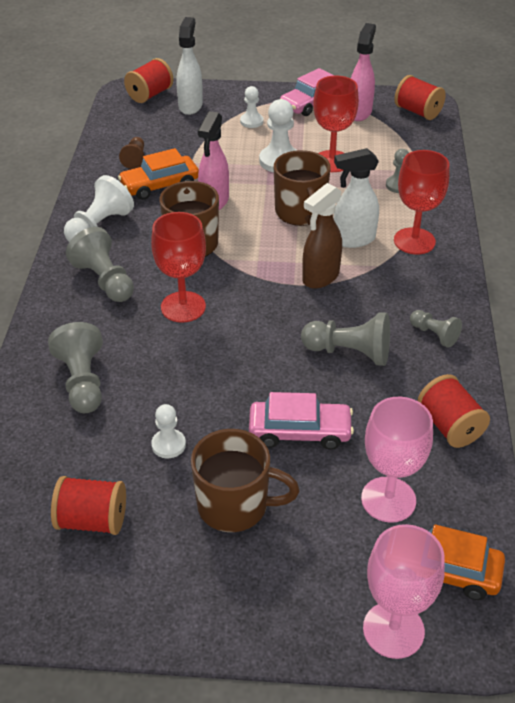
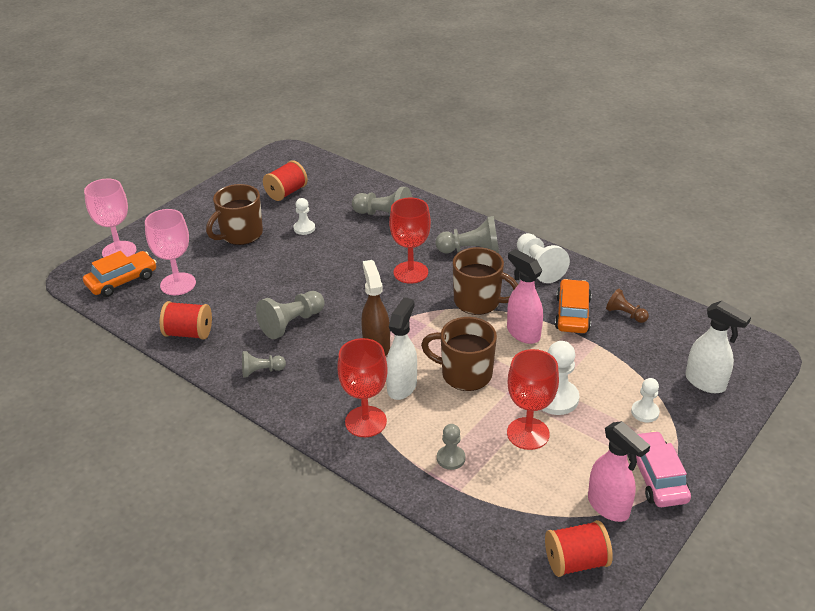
camera: 125 degrees right, 5 degrees down
(150, 95) = (747, 364): red spool -> none
(299, 431) = (257, 275): pink car -> none

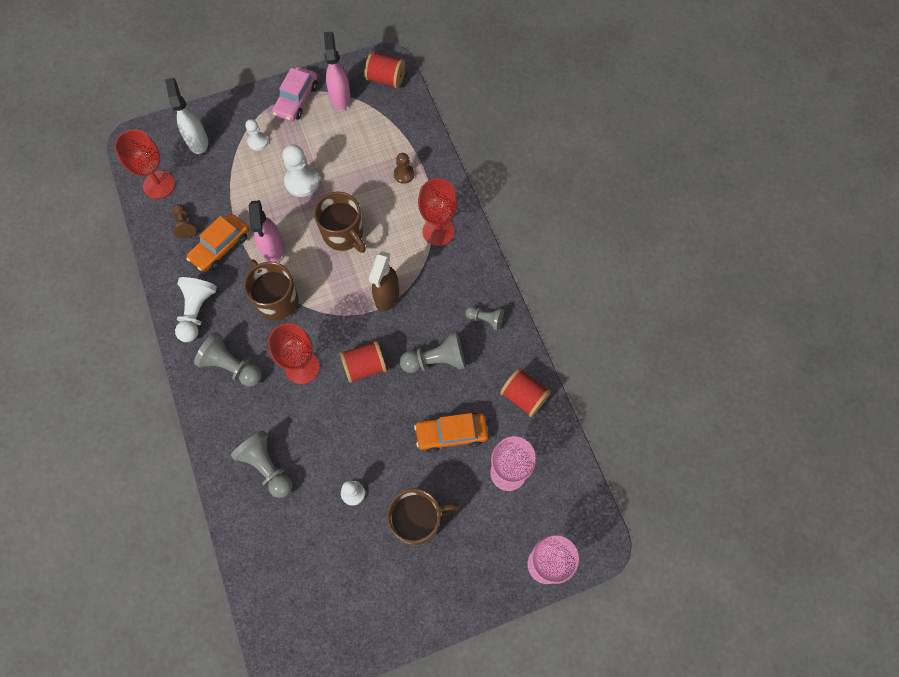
camera: 150 degrees left, 30 degrees up
(122, 281) = (557, 509): orange car -> orange car (451, 434)
(286, 192) = (334, 574): red spool -> red spool (365, 367)
(402, 386) = (394, 248): white spray bottle -> none
(451, 458) = (404, 174): grey pawn -> brown pawn
(528, 433) = (343, 166): red goblet -> red goblet (159, 185)

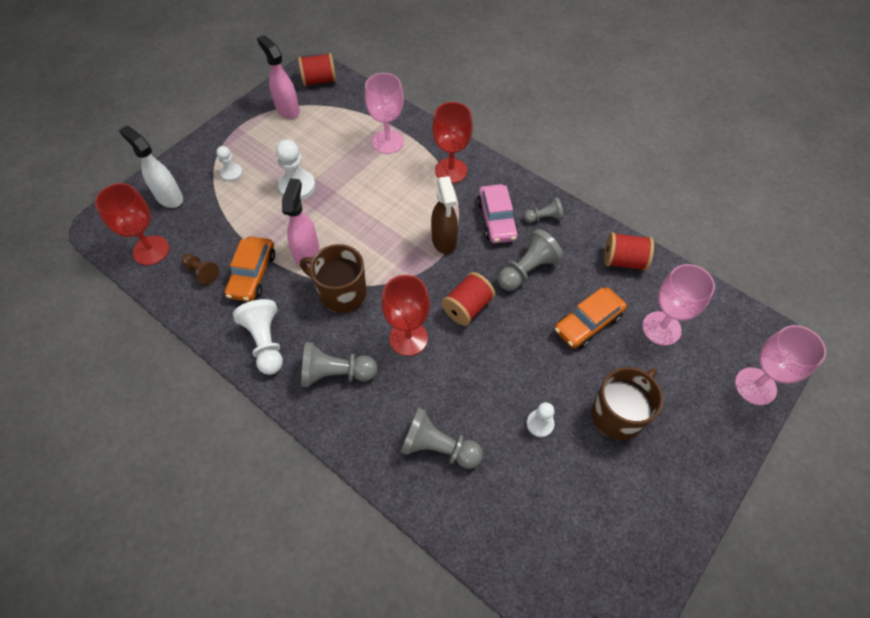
camera: 30 degrees left, 10 degrees down
(272, 249) = (307, 252): pink spray bottle -> pink spray bottle turned 135 degrees counterclockwise
(296, 99) = (247, 127): pink car -> pink car (496, 220)
(344, 234) = (367, 210): brown mug -> none
(404, 174) = (388, 142): brown pawn -> pink goblet

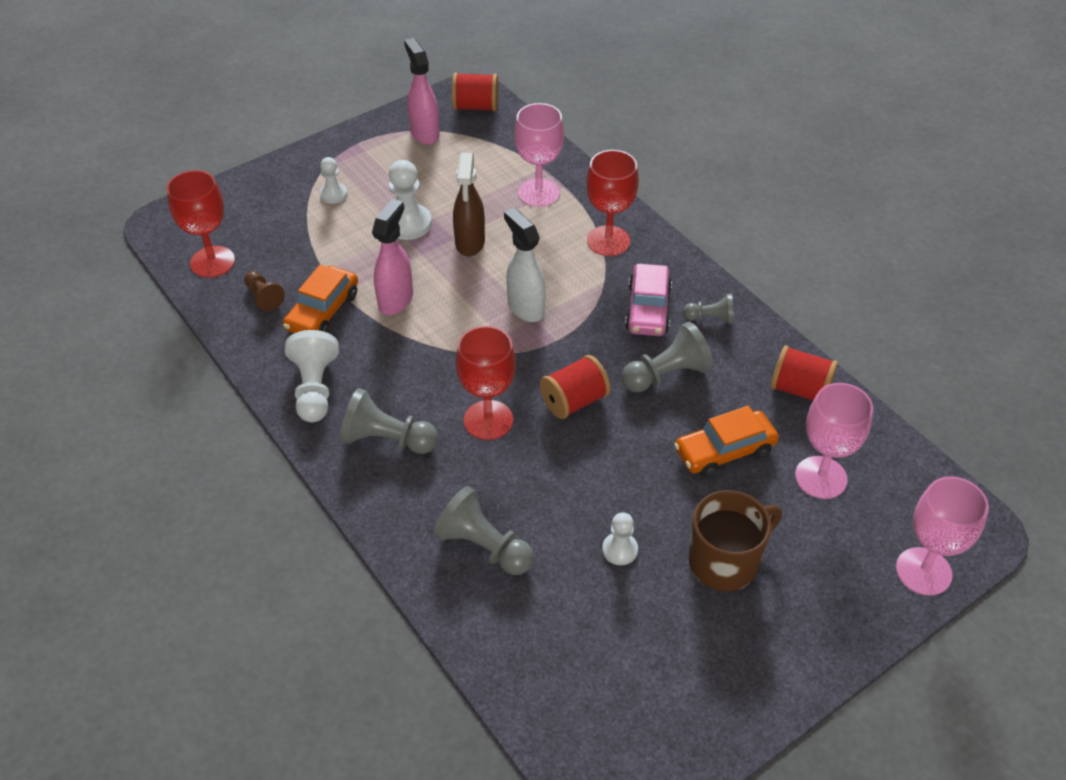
camera: 15 degrees right, 10 degrees down
(169, 197) = (251, 208): white spray bottle -> white spray bottle (525, 307)
(341, 293) = (423, 353): brown mug -> none
(444, 241) = (571, 320): brown spray bottle -> brown spray bottle (470, 243)

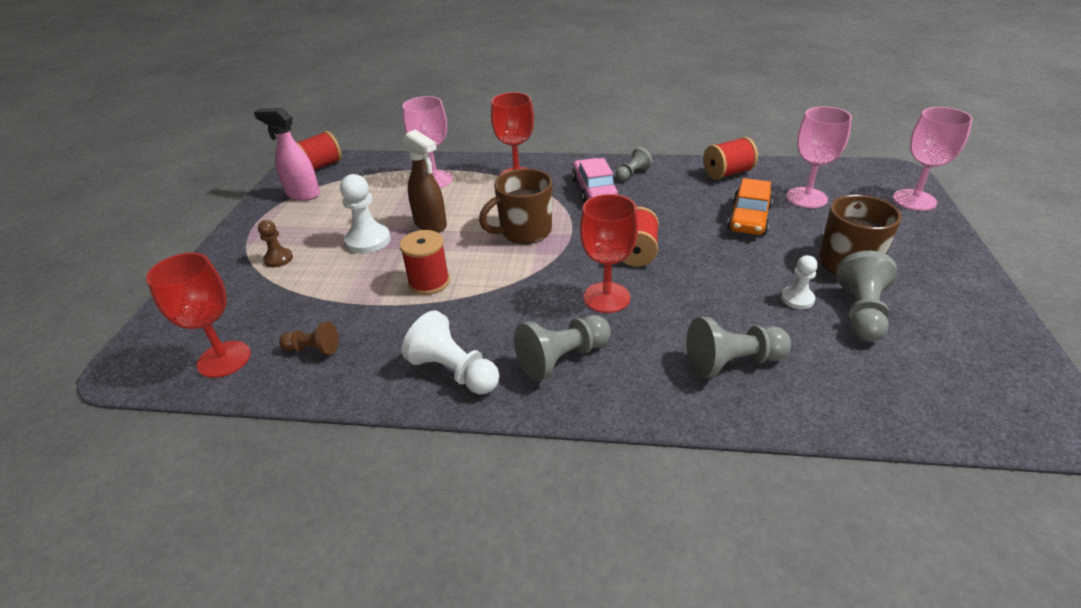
camera: 45 degrees left, 10 degrees down
(323, 311) = (381, 324): orange car -> none
(333, 194) = (278, 259): white pawn -> brown pawn
(396, 300) = (429, 282): pink spray bottle -> red spool
(525, 307) = (524, 231): white spray bottle -> brown mug
(648, 309) = (594, 189): pink car -> pink car turned 150 degrees counterclockwise
(666, 375) = (658, 208): grey pawn -> grey pawn (861, 313)

